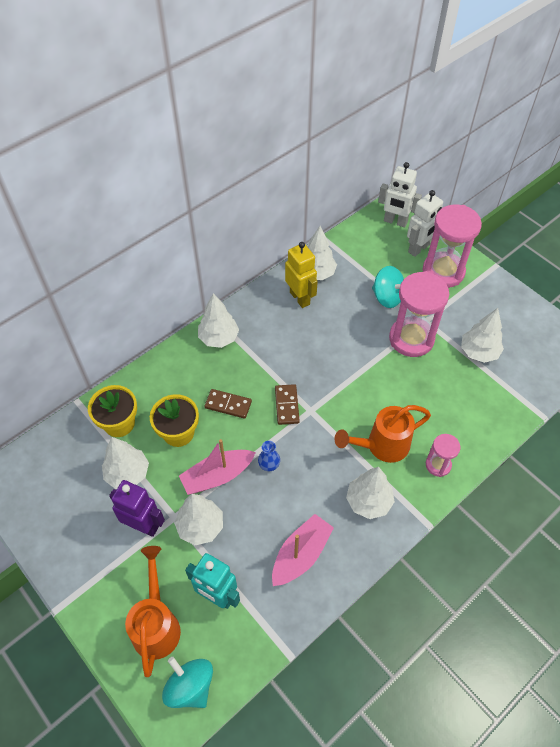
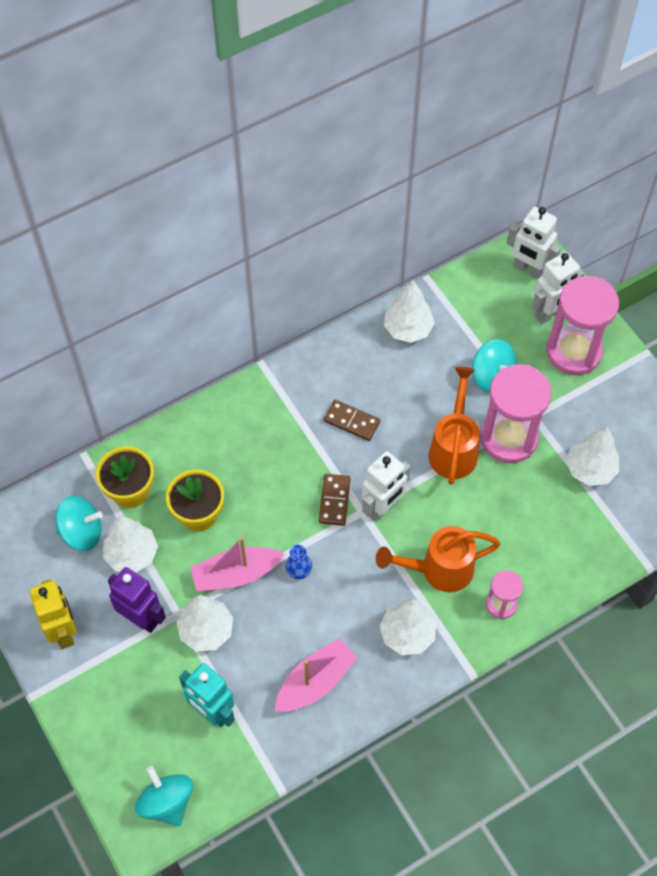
camera: 10 degrees right, 5 degrees up
(83, 462) = (82, 532): none -> turquoise spinning top
(156, 624) = (140, 731): orange watering can -> orange watering can (454, 449)
(219, 338) = (267, 400): white tree -> none
(228, 404) = (263, 488): brown domino -> brown domino (352, 421)
(300, 298) = (379, 361): yellow robot -> yellow robot (63, 631)
(326, 405) = (383, 508): none -> white robot

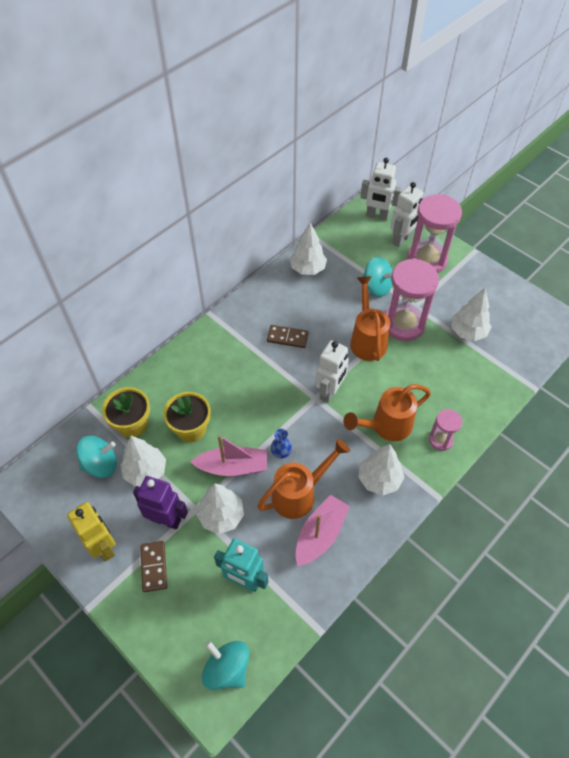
camera: 15 degrees left, 5 degrees down
(236, 574) = (233, 467): pink boat -> pink boat turned 150 degrees counterclockwise
(305, 628) = (299, 494): none -> orange watering can
(334, 500) = (292, 395): brown domino -> brown domino (154, 567)

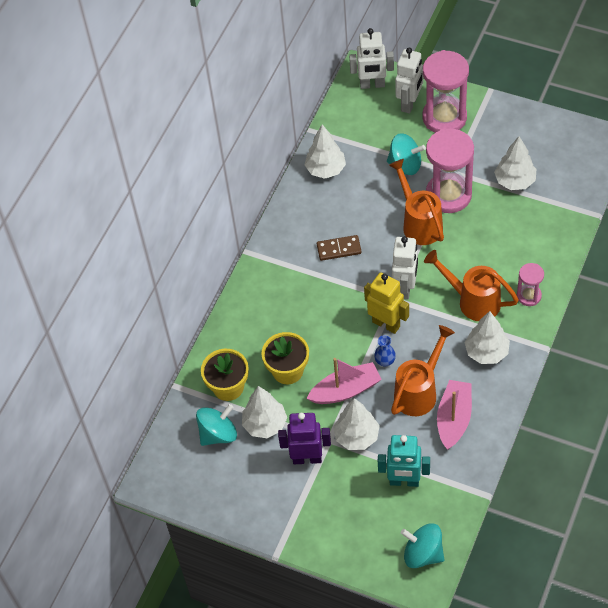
camera: 15 degrees left, 0 degrees up
(103, 546) = (262, 501): yellow robot -> yellow robot (386, 324)
(154, 567) = (317, 501): brown domino -> none
(386, 426) = (473, 301): orange watering can -> orange watering can turned 75 degrees clockwise

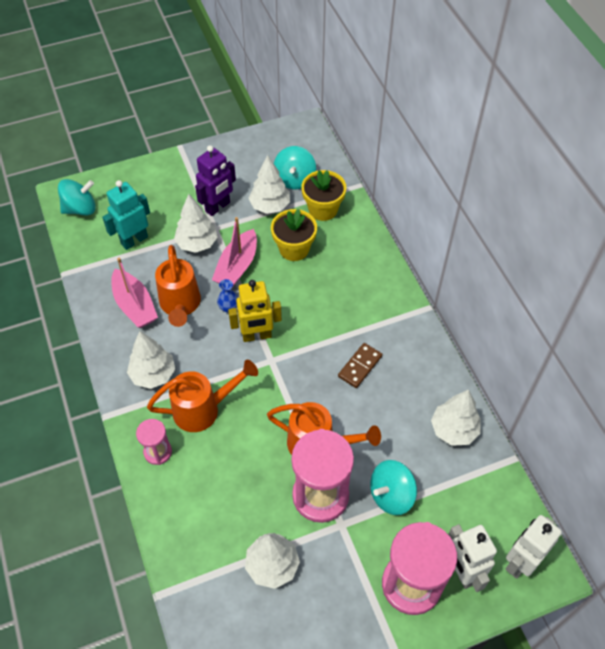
camera: 130 degrees right, 0 degrees up
(405, 288) = (271, 376): white robot -> none

